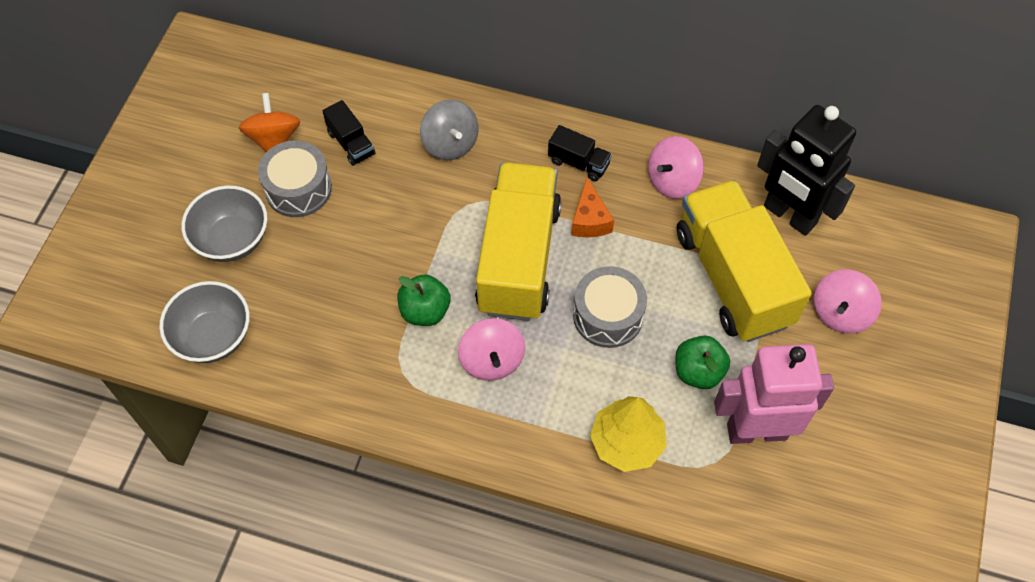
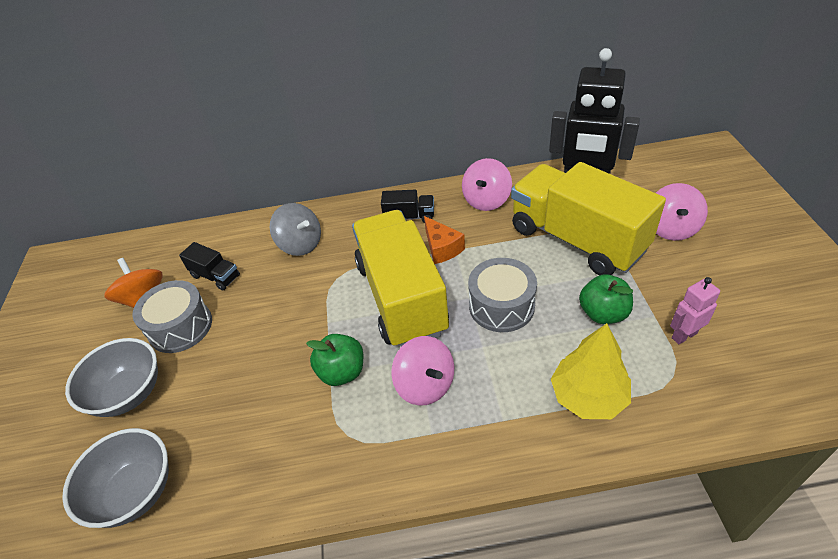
camera: 20 degrees left, 15 degrees down
(756, 430) = (684, 335): pink robot -> pink robot, size x0.46

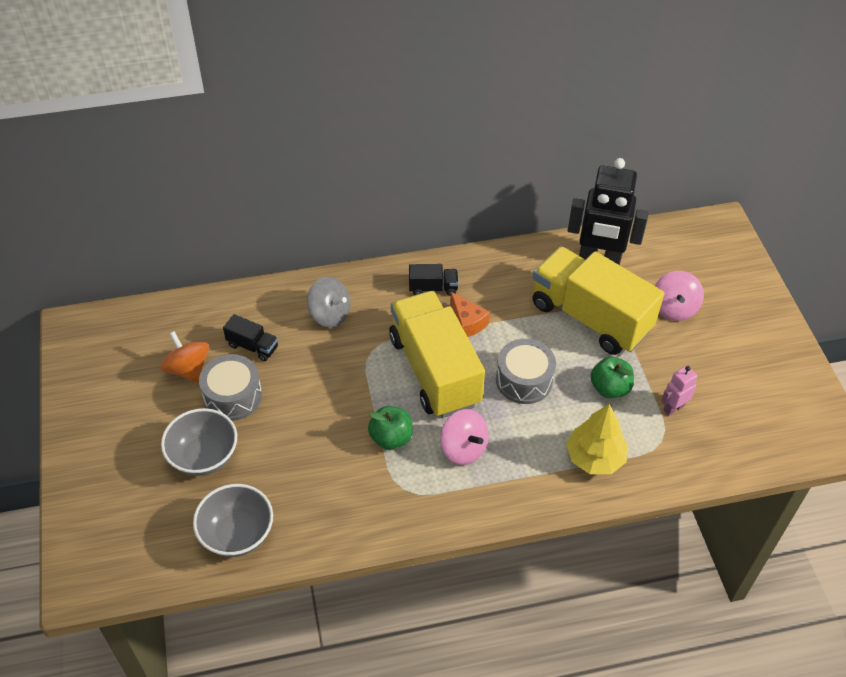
camera: 10 degrees left, 5 degrees up
(486, 200) = (506, 272): pink spinning top -> none

